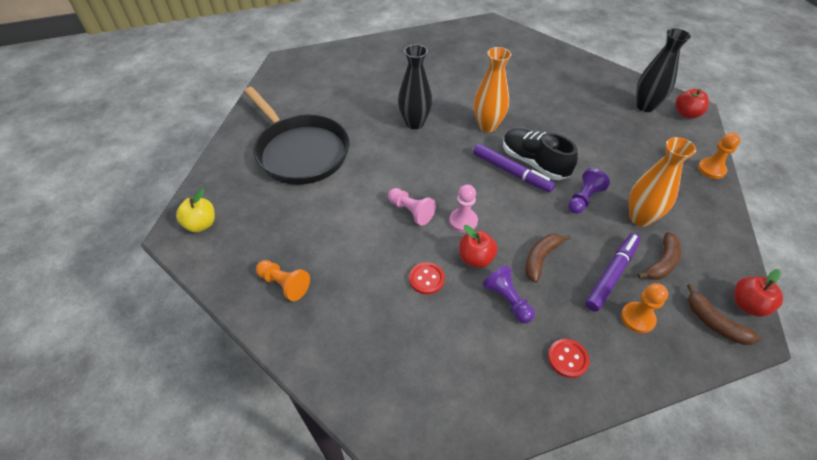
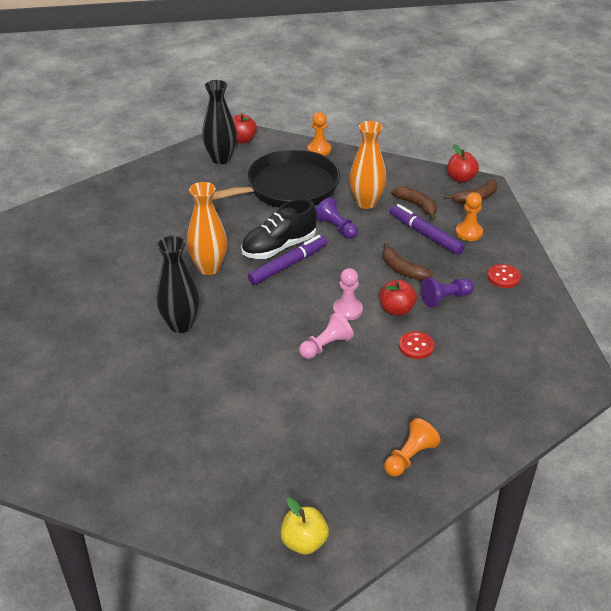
camera: 80 degrees left, 10 degrees down
(300, 152) = (197, 436): black pan -> black pan (287, 188)

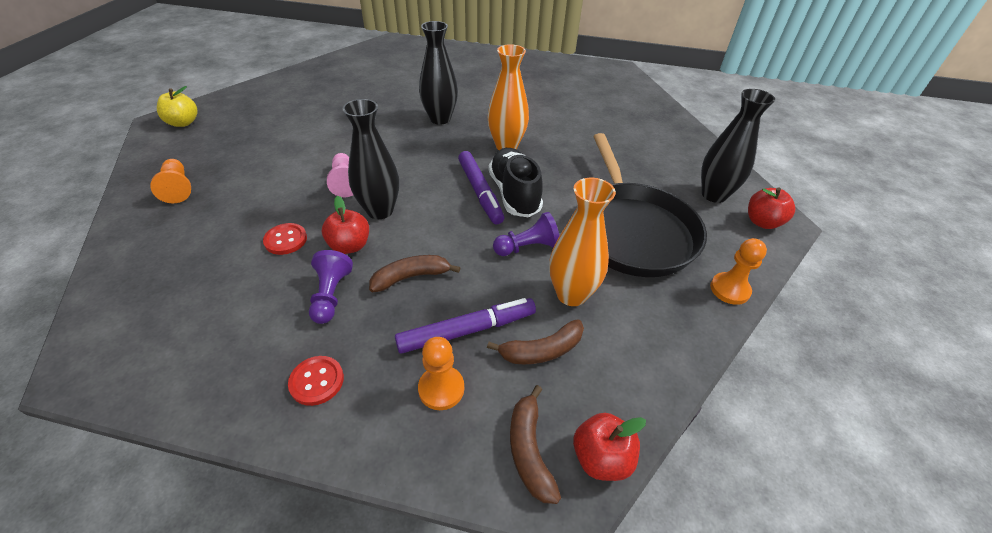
camera: 110 degrees right, 5 degrees up
(347, 310) = (380, 210): pink pawn -> black vase

